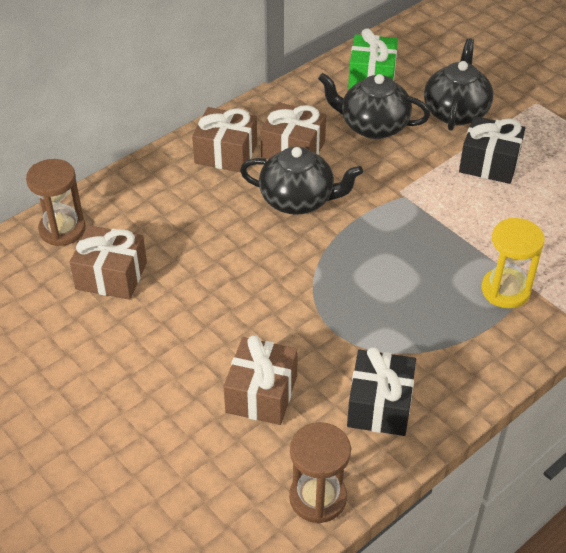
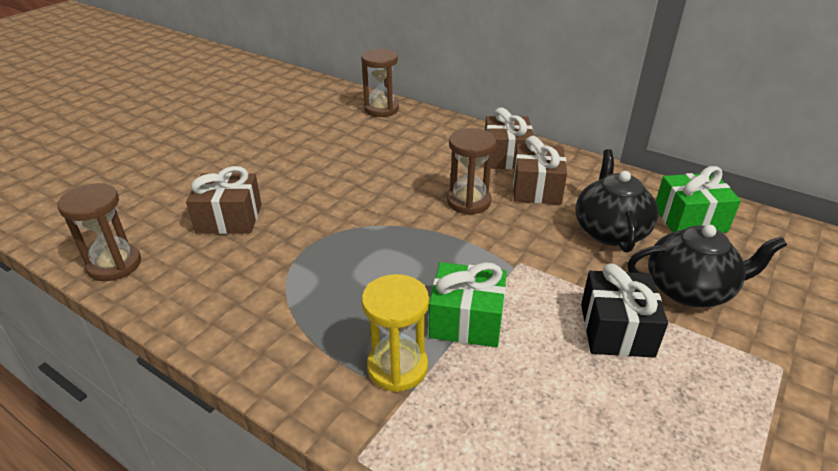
camera: 75 degrees right, 10 degrees down
(111, 276) = (342, 134): brown gift -> none
(298, 200) = (468, 202): black teapot -> brown hourglass
(380, 405) = (217, 287): black gift -> none
(462, 240) = (466, 320): none -> green gift

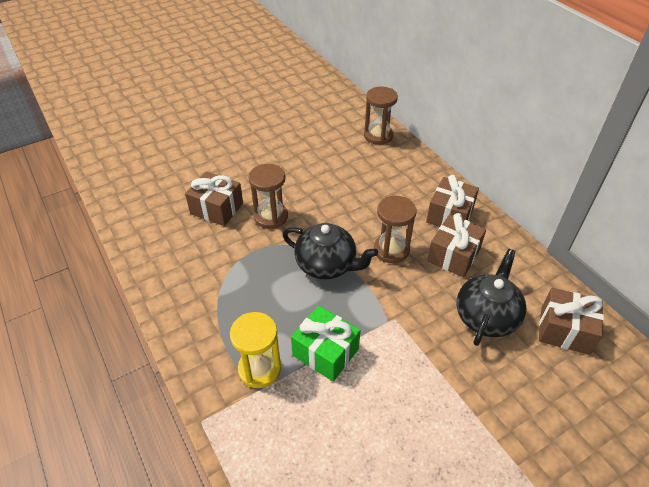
camera: 25 degrees right, 10 degrees up
(114, 265) = (132, 223): brown hourglass -> brown hourglass (271, 217)
(616, 330) = (428, 403): black gift -> none
(689, 219) = (564, 330): green gift -> brown gift
(689, 290) = (512, 394): black teapot -> black teapot (327, 265)

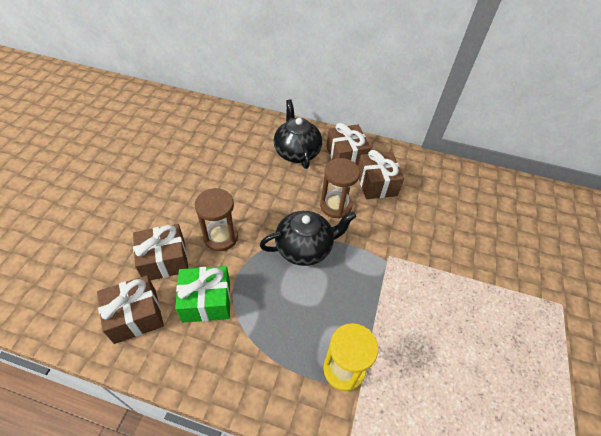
camera: 45 degrees left, 5 degrees up
(325, 352) = (373, 316): green gift -> green gift (206, 301)
(378, 136) = (236, 121): brown hourglass -> none
(486, 316) = (435, 214): black teapot -> black teapot (296, 152)
(564, 330) = (479, 193): brown gift -> brown gift (135, 316)

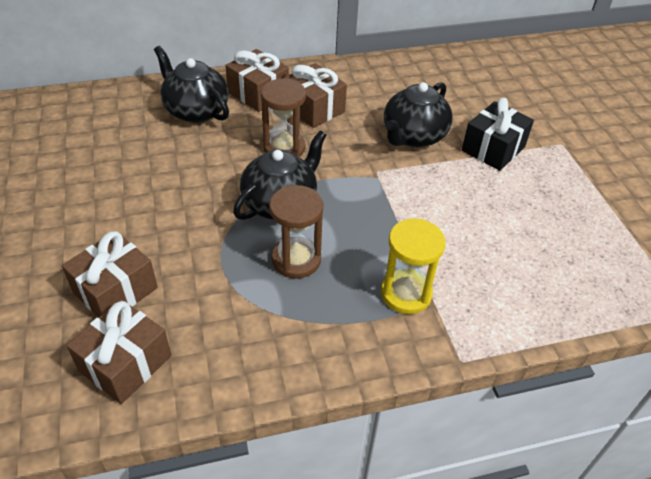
camera: 30 degrees left, 5 degrees down
(206, 301) = (205, 306): green gift -> none
(220, 237) = (170, 235): brown hourglass -> brown hourglass (296, 259)
(437, 239) = (413, 136): none -> black teapot
(496, 280) = (493, 149): none -> black gift

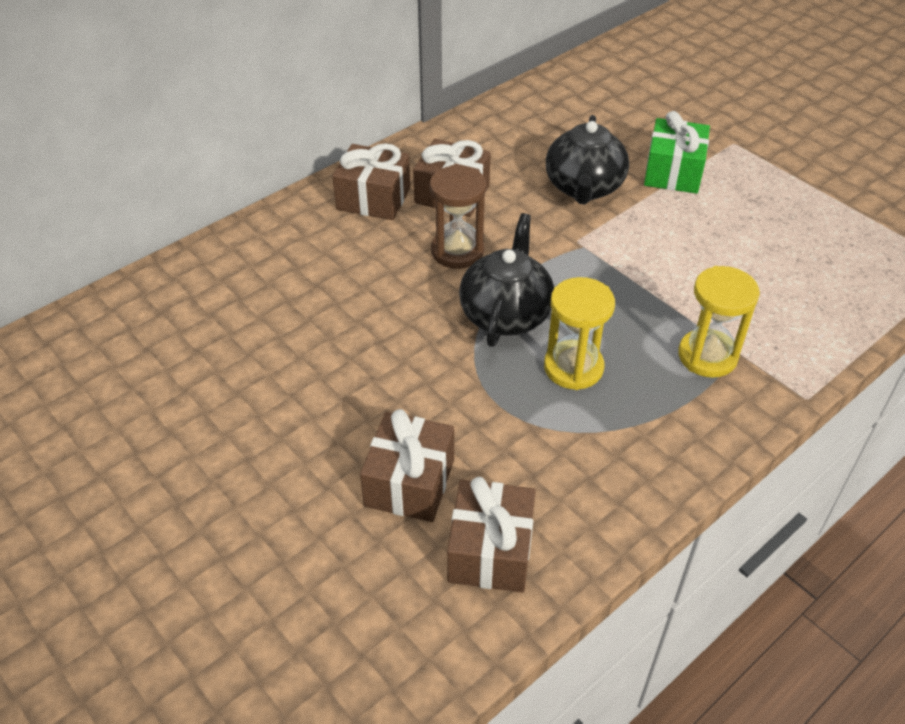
camera: 25 degrees left, 0 degrees up
(196, 111) = (317, 245): black teapot -> none
(296, 259) = (573, 367): brown hourglass -> yellow hourglass
(493, 149) = (673, 172): black gift -> green gift

